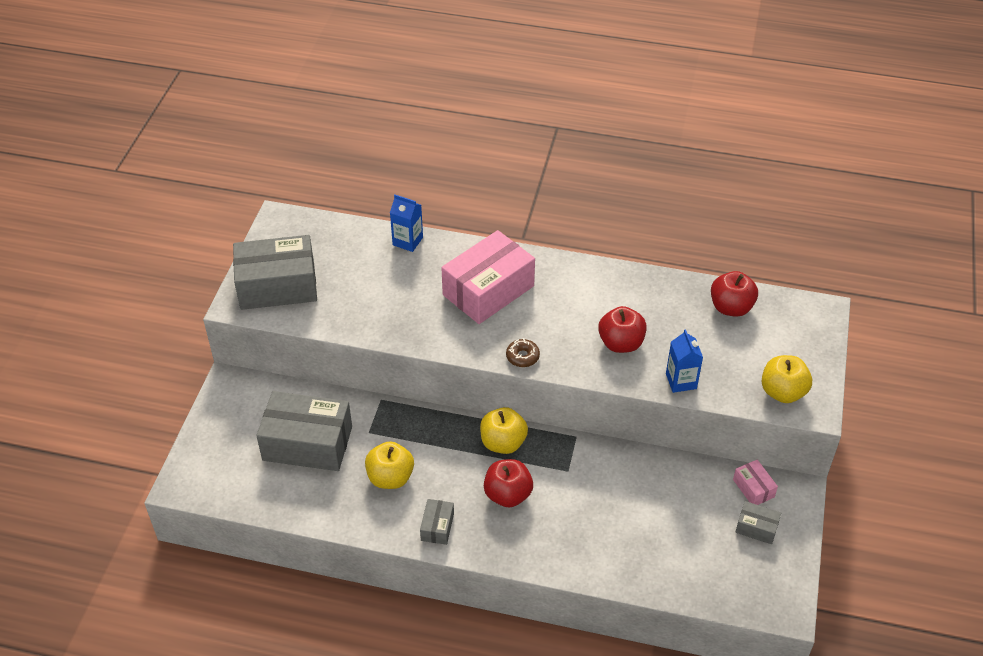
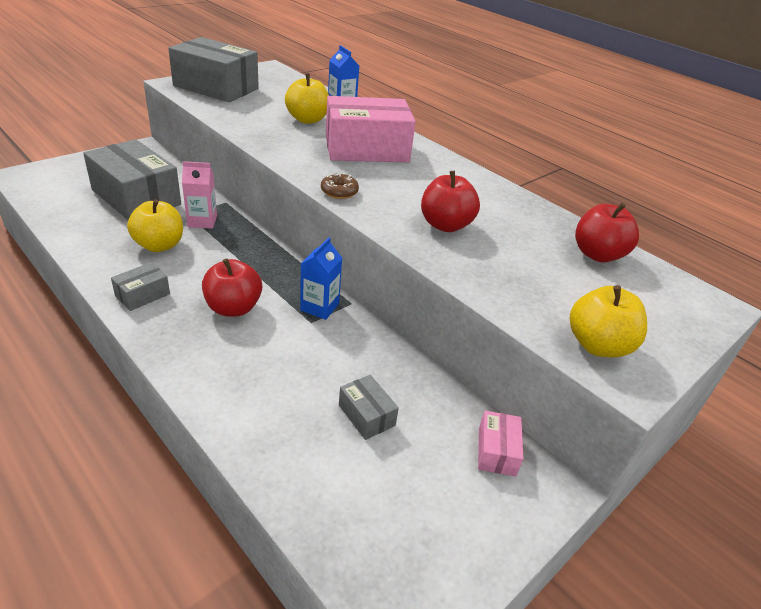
camera: 30 degrees right, 10 degrees down
(390, 432) = (202, 221): none -> pink carton
(503, 443) = (280, 273): yellow apple -> yellow apple (307, 120)
(681, 381) = (478, 277): blue carton -> blue carton (319, 307)
(756, 528) = (461, 495): grey box -> grey box (366, 415)

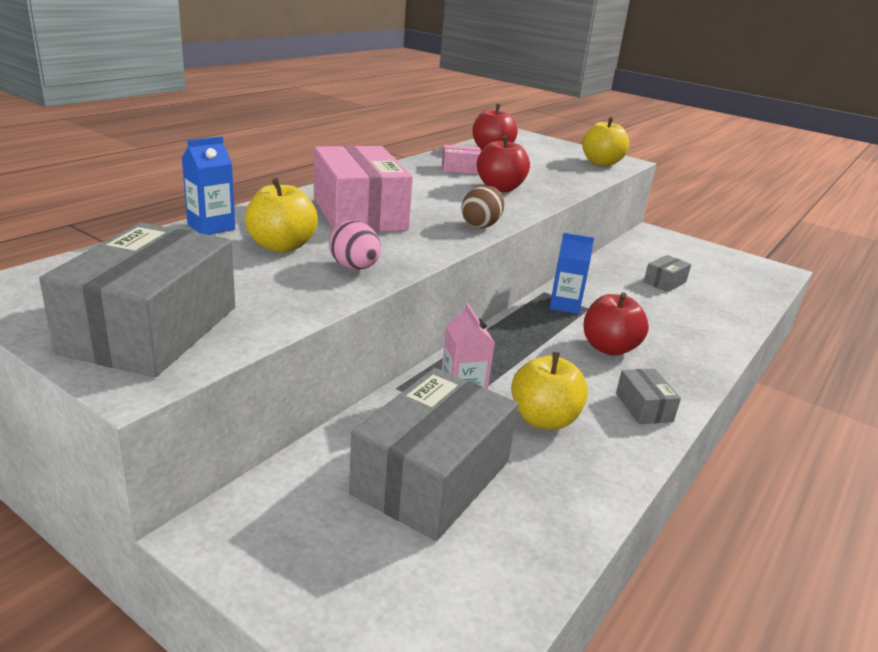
camera: 100 degrees left, 10 degrees down
(142, 295) = (643, 407): grey box -> grey box turned 45 degrees clockwise
(268, 134) = (354, 268): none -> pink egg
(339, 192) = (481, 225): brown donut -> brown egg
(497, 451) = (645, 244): pink box -> pink box (460, 169)

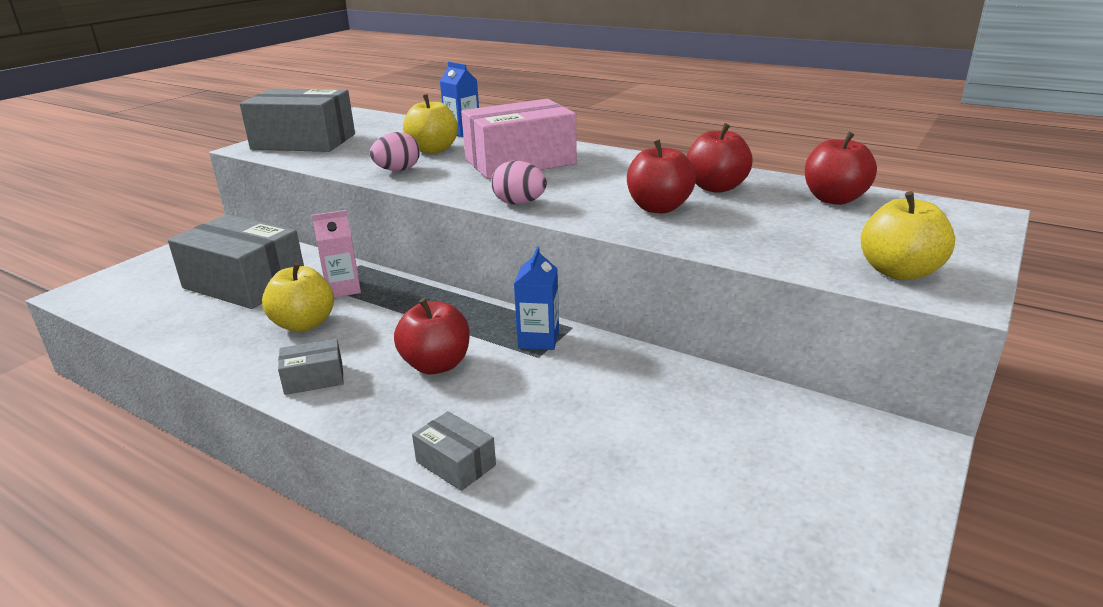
camera: 90 degrees right, 0 degrees up
(460, 169) = (716, 187): pink box -> red apple
(481, 225) = (519, 203): brown egg -> pink egg
(664, 282) = (663, 430): grey box -> grey box (456, 463)

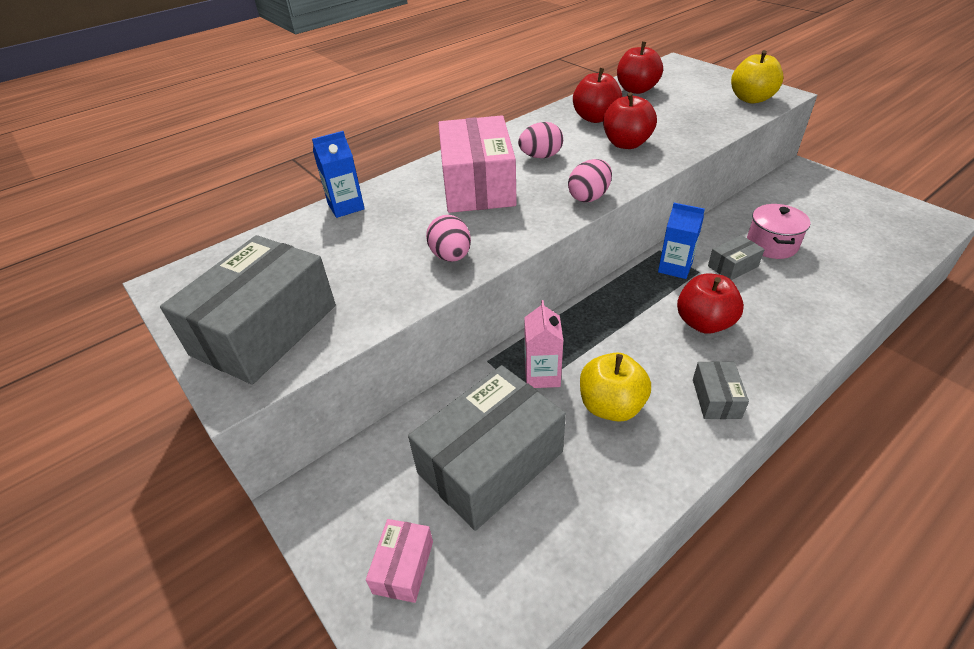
camera: 70 degrees left, 15 degrees up
(161, 271) = (403, 567): none -> pink box
(433, 150) = (396, 229): yellow apple -> none
(456, 463) = (833, 325): grey box -> grey box (732, 266)
(595, 176) = (541, 156): none -> pink egg
(631, 410) = (771, 245): none -> pink pot

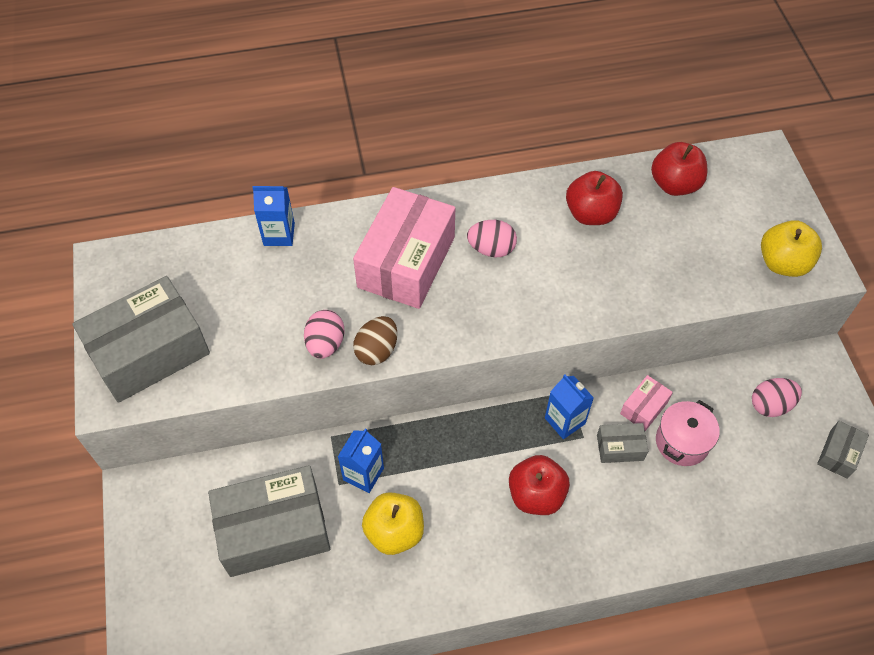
camera: 25 degrees right, 15 degrees up
(403, 567) = (171, 576): pink box -> pink box (644, 408)
(503, 243) = (377, 350): none -> brown egg
(542, 375) = (363, 474): pink carton -> blue carton
(589, 197) = (490, 330): pink egg -> pink egg (770, 405)
(626, 144) = (587, 271): red apple -> none
(716, 398) = (481, 571): grey box -> grey box (838, 454)

